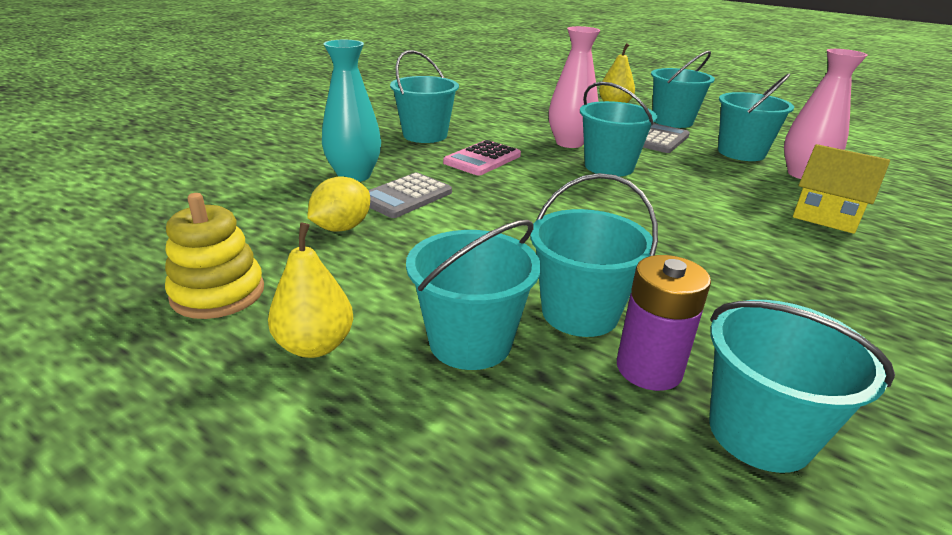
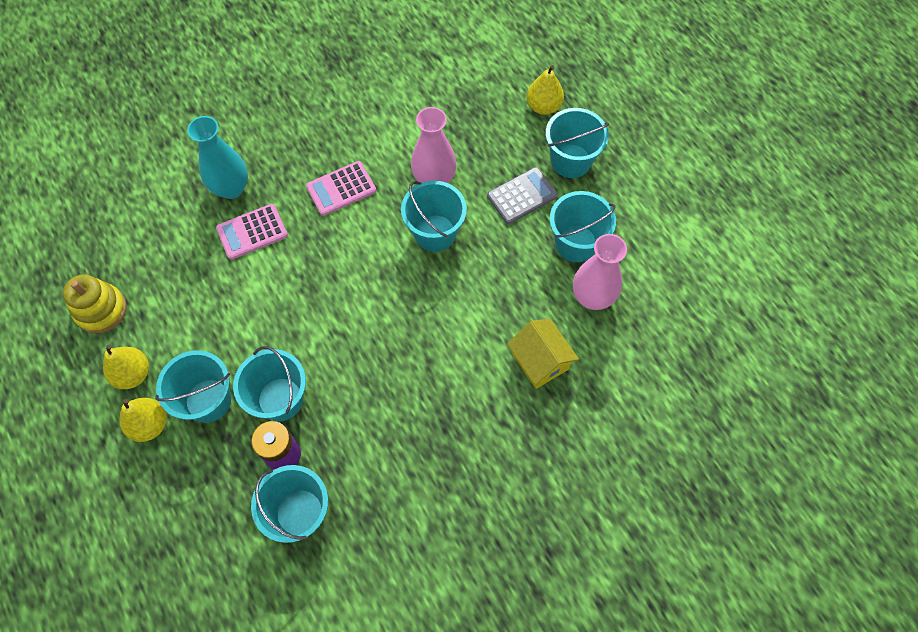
camera: 25 degrees right, 35 degrees up
(342, 228) = (192, 261): yellow lemon -> none
(387, 398) = (150, 424): none -> yellow pear
(405, 196) = (252, 232): grey calculator -> pink calculator
(425, 135) = (320, 129): turquoise bucket -> none

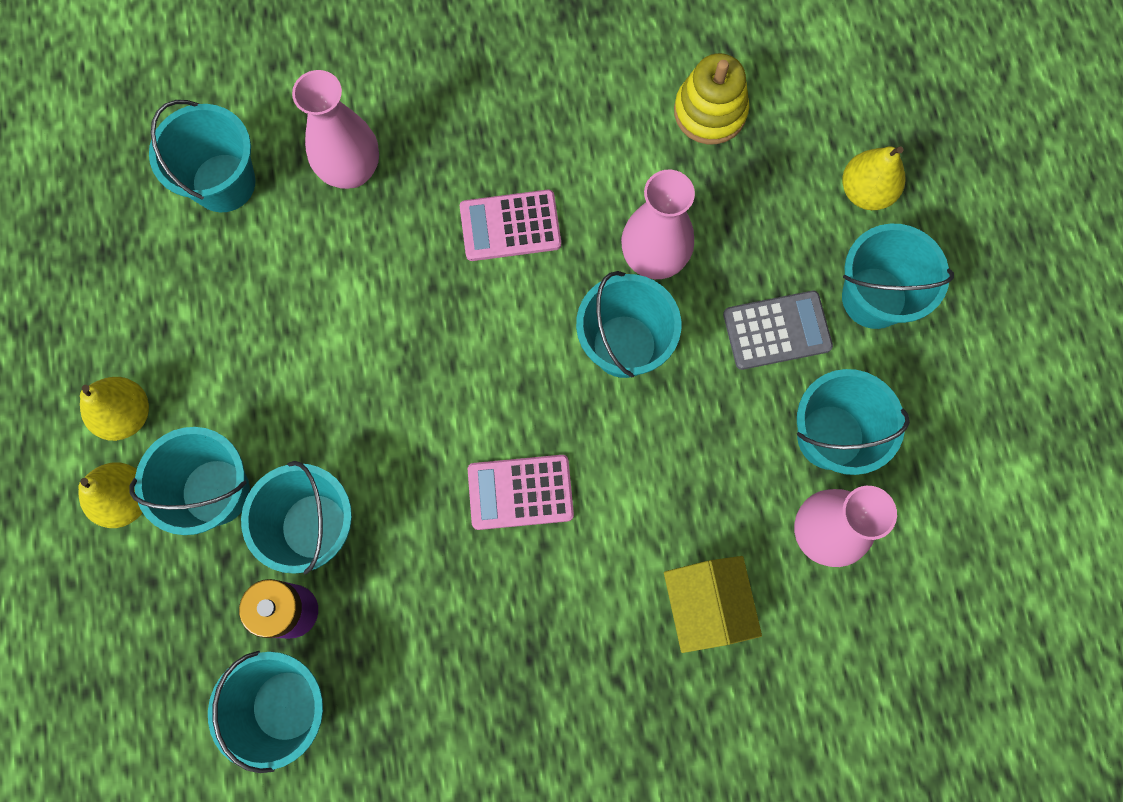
camera: 20 degrees right, 10 degrees up
(101, 310) = (112, 300): yellow stacking toy -> yellow stacking toy (710, 112)
(152, 219) = (224, 183): none -> turquoise bucket
(231, 188) = (351, 170): turquoise vase -> pink vase
(252, 232) = (358, 252): pink calculator -> pink calculator (520, 492)

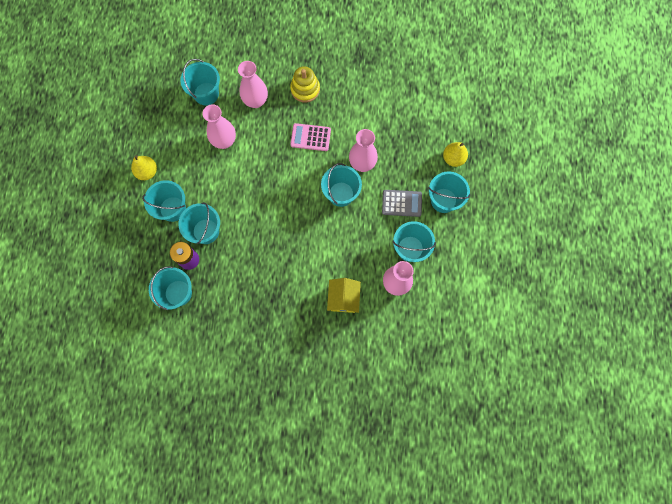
camera: 15 degrees right, 0 degrees up
(126, 499) = (139, 203): yellow pear -> none
(300, 288) = (224, 141): none -> pink vase
(520, 492) = (286, 238): pink calculator -> none
(710, 112) = (401, 112): yellow stacking toy -> yellow stacking toy (305, 89)

